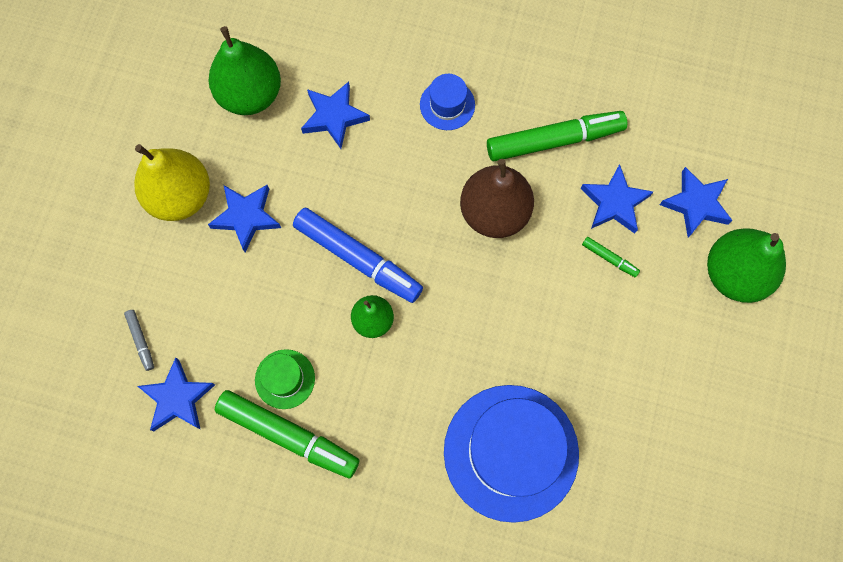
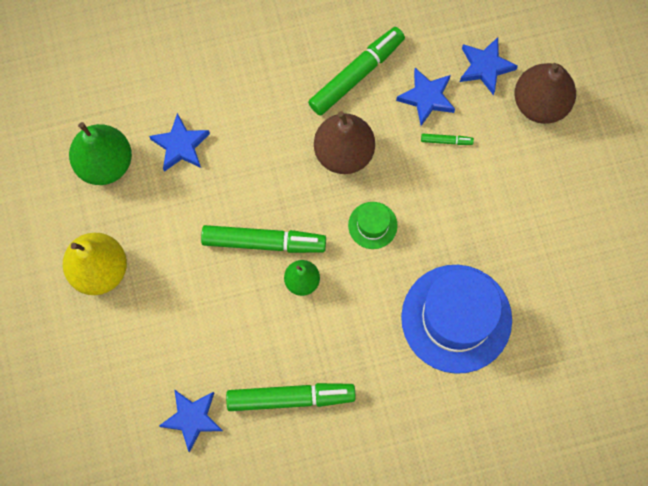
camera: 30 degrees left, 0 degrees up
(141, 341) = (138, 393): grey marker -> none
(246, 217) = (160, 258): blue star -> none
(285, 379) = (263, 359): green hat -> green hat (372, 225)
(358, 258) = (264, 242): blue marker -> green marker
(447, 105) = (261, 90): blue hat -> none
(734, 274) = (540, 103): green pear -> brown pear

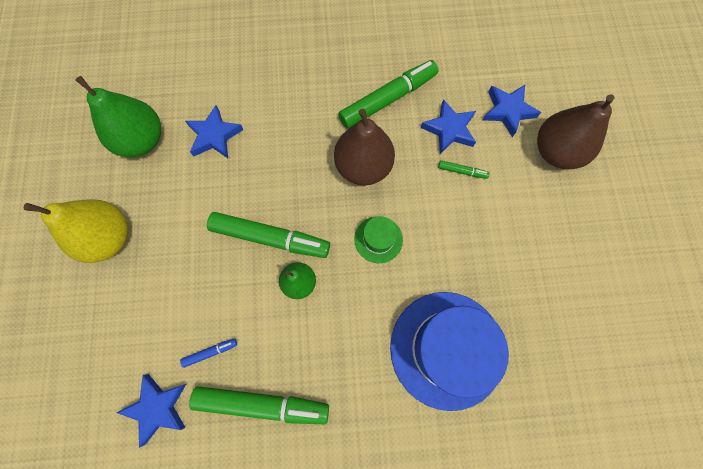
camera: 10 degrees right, 0 degrees up
(230, 361) = (210, 352): none -> blue marker

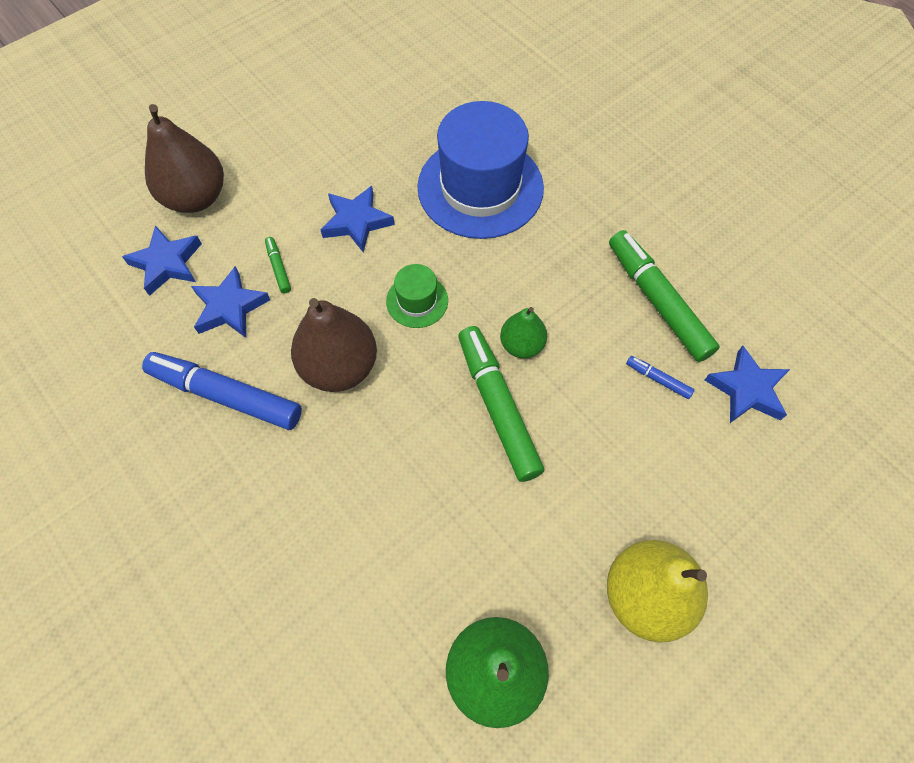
camera: 125 degrees left, 10 degrees down
(214, 136) = (418, 574): blue star -> blue star (356, 222)
(388, 99) = (225, 396): green marker -> blue marker

